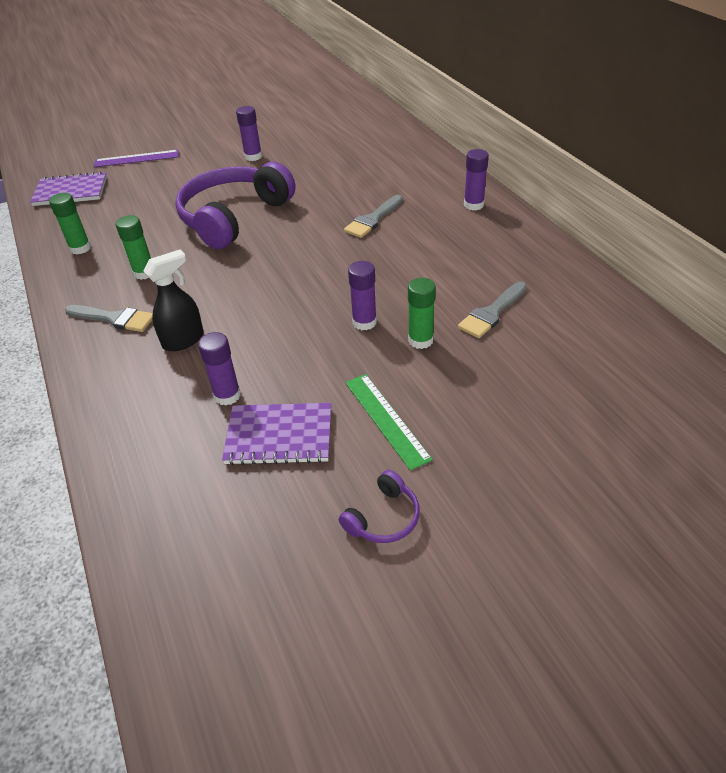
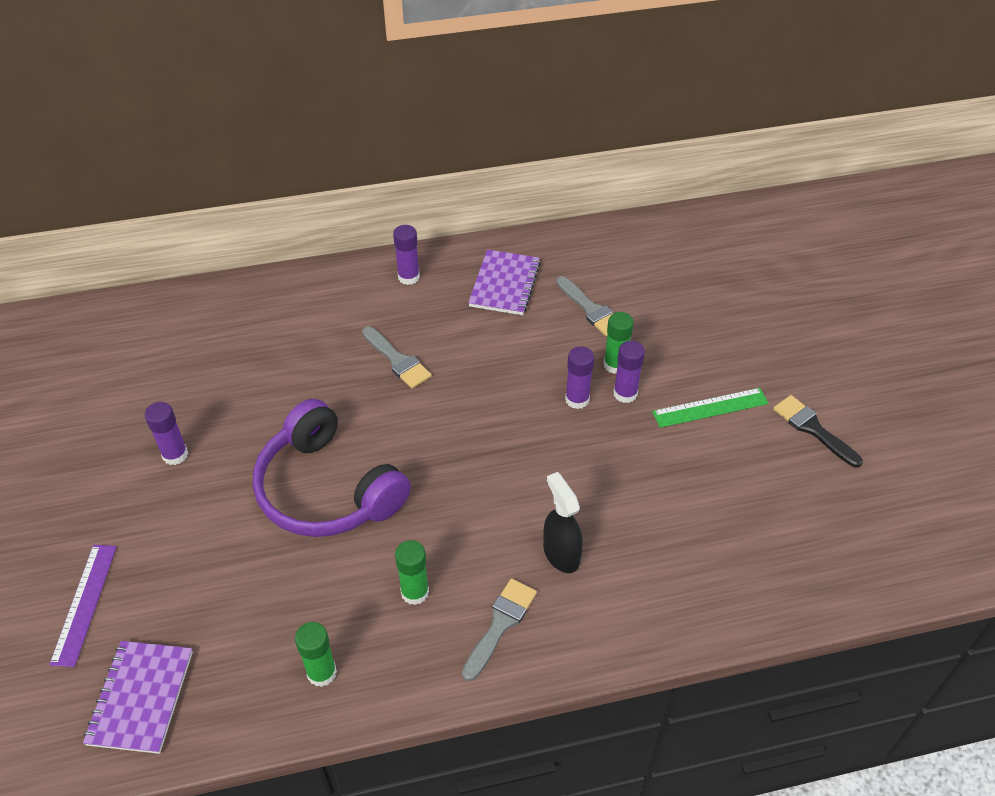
camera: 80 degrees left, 5 degrees up
(227, 395) = (657, 520): purple glue stick -> purple glue stick (625, 393)
(279, 436) = (717, 484): purple notebook -> purple notebook (504, 284)
(383, 518) = (812, 429): purple headphones -> black brush

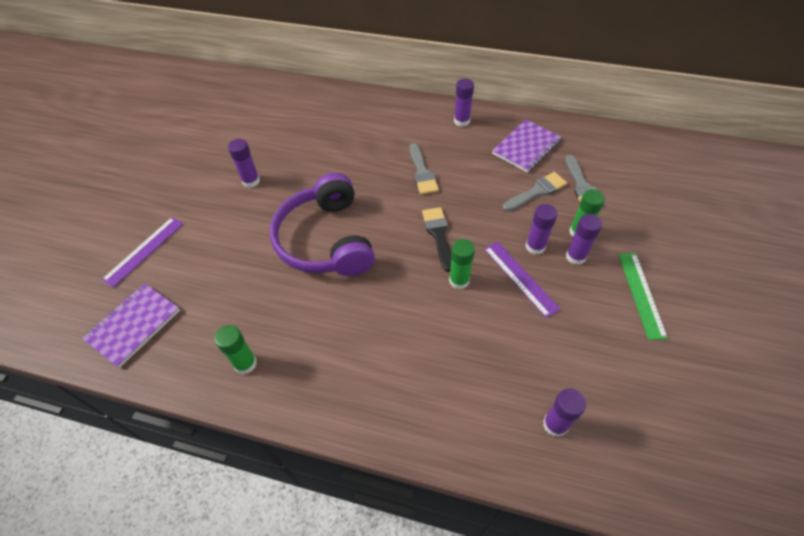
camera: 30 degrees right, 5 degrees up
(415, 592) = (339, 336): green glue stick -> green glue stick (459, 280)
(500, 624) = (384, 389): grey brush -> grey brush (537, 191)
(561, 554) = (458, 356): black spray bottle -> none
(579, 441) = (520, 278): none -> purple ruler
(693, 576) = (555, 424): none -> purple glue stick
(710, 407) = (641, 294): green ruler -> green ruler turned 75 degrees clockwise
(812, 429) = (727, 348): black brush -> black brush (438, 235)

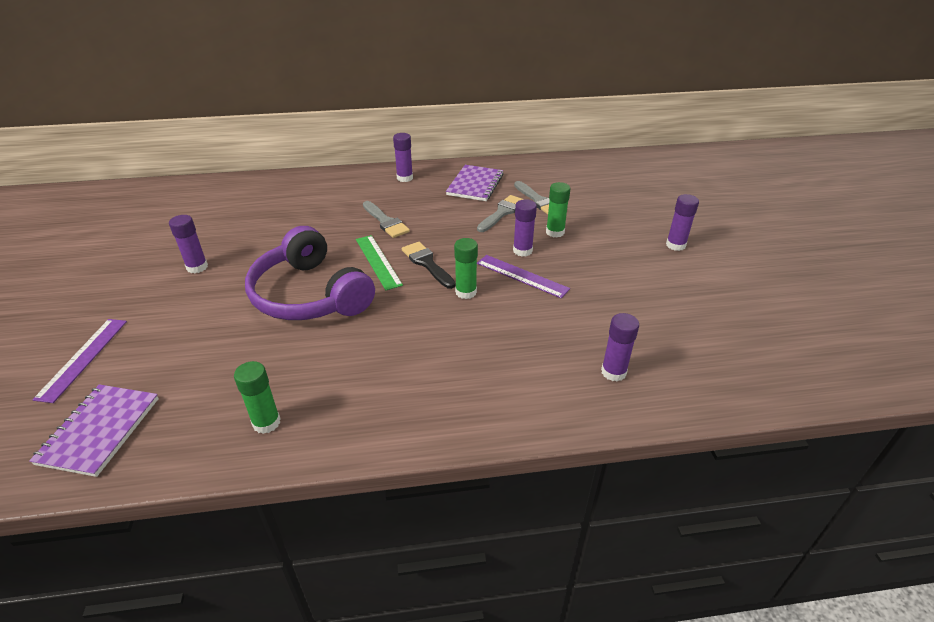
camera: 25 degrees left, 15 degrees down
(575, 256) = (562, 249): purple glue stick -> purple glue stick (675, 245)
(641, 294) = (631, 261): green ruler -> green ruler (378, 261)

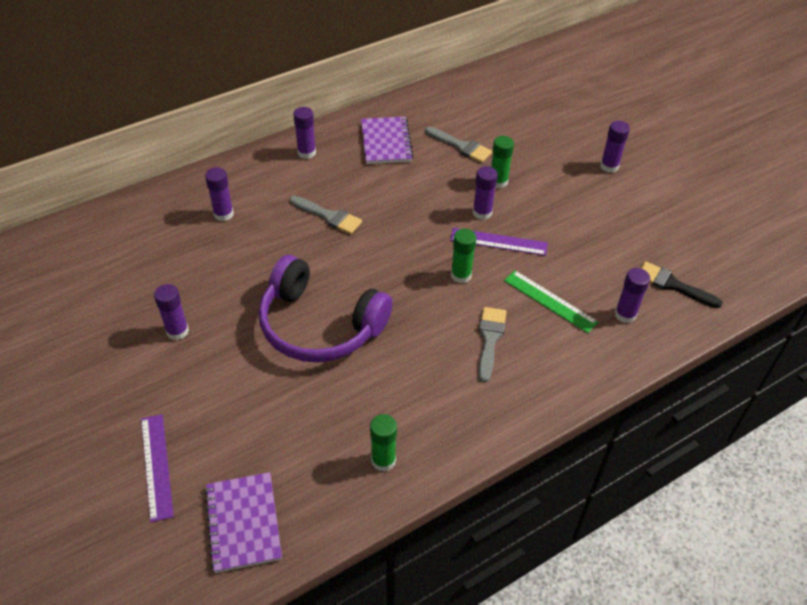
camera: 25 degrees left, 10 degrees up
(306, 201) = (223, 214): none -> purple glue stick
(378, 261) = (356, 267): green ruler -> green ruler (550, 301)
(427, 263) = (404, 254): black brush -> black brush (673, 285)
(502, 212) = (435, 171): grey brush -> grey brush (490, 339)

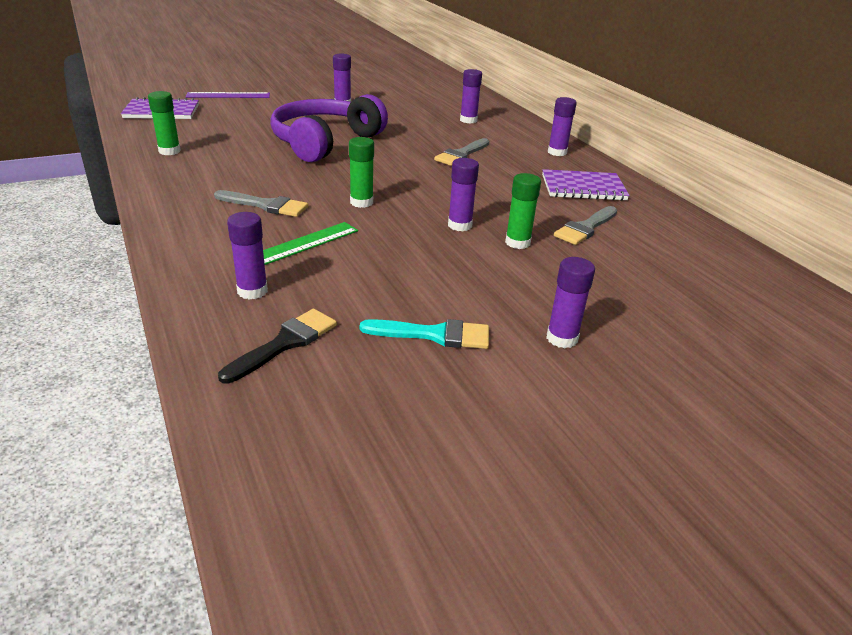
camera: 95 degrees right, 15 degrees down
(498, 242) = (408, 228): purple ruler -> none
(631, 219) = (434, 335): none -> turquoise brush

